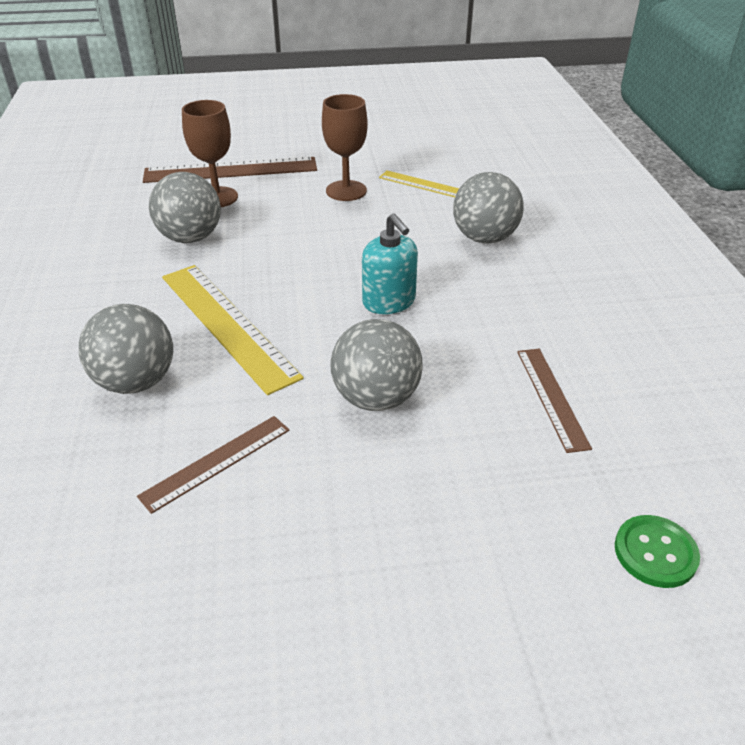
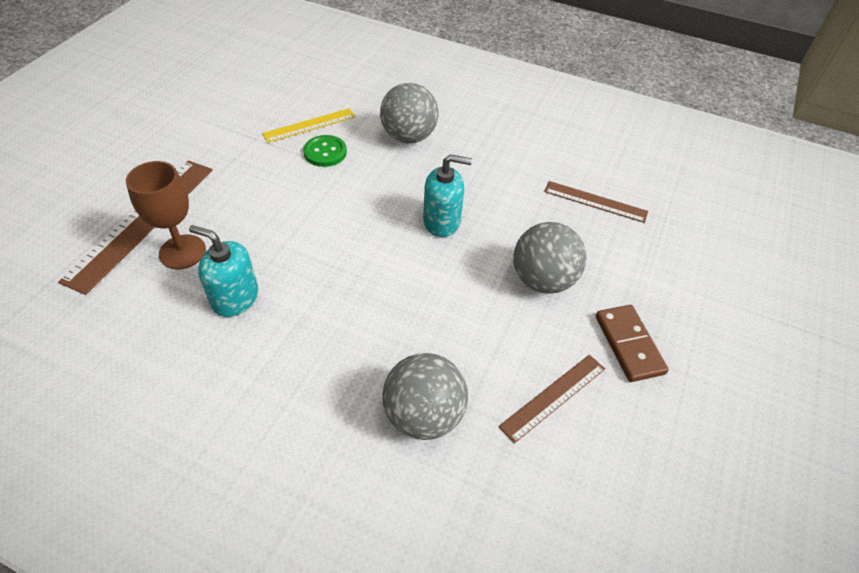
camera: 60 degrees left, 10 degrees up
(190, 238) = (235, 298): grey ball -> turquoise soap dispenser
(216, 462) = (553, 397): brown ruler -> brown ruler turned 60 degrees clockwise
(227, 324) = (392, 325): yellow ruler -> none
(340, 502) = (629, 344): none -> brown domino
(346, 191) = (266, 169): brown goblet -> none
(655, 553) = (731, 233): green button -> green button (325, 152)

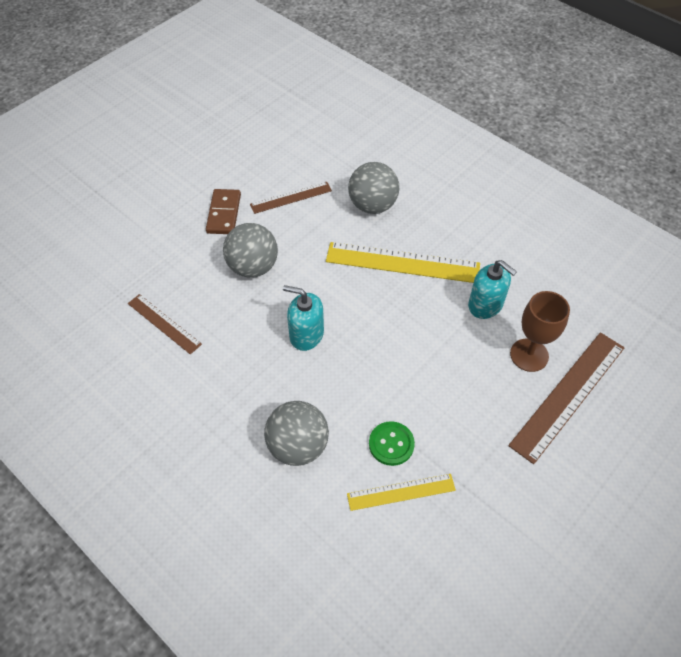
camera: 160 degrees left, 5 degrees up
(354, 330) = (402, 263): none -> yellow ruler

